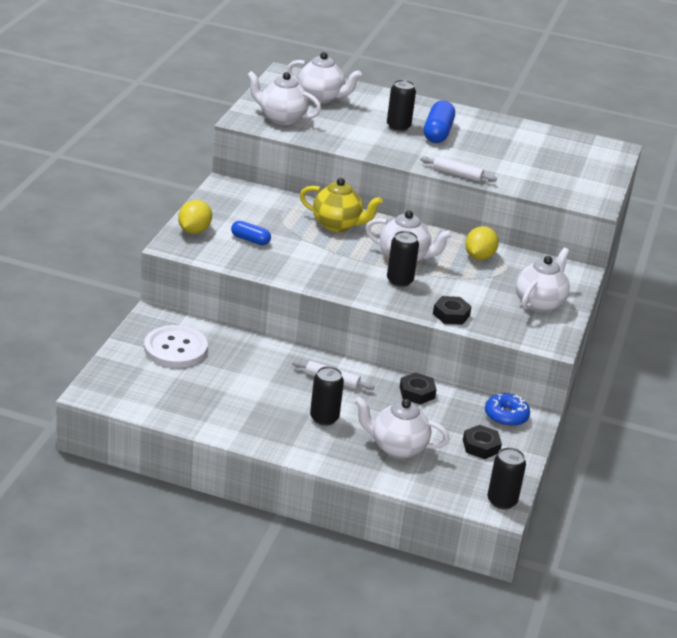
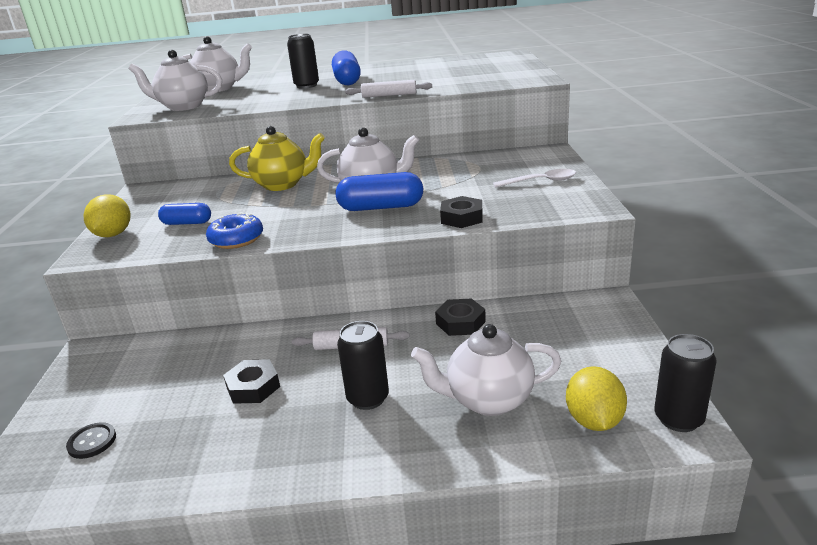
camera: 15 degrees left, 5 degrees down
(149, 380) = (92, 442): none -> black button
(175, 349) = (126, 382): white button -> none
(399, 281) = (381, 207): black can -> blue capsule
(479, 257) = (445, 167): yellow lemon -> yellow lemon (594, 420)
(481, 446) = (584, 356): black nut -> black nut (253, 387)
(506, 416) = (578, 311): blue donut -> blue donut (236, 239)
(539, 303) = (540, 181): white teapot -> white spoon

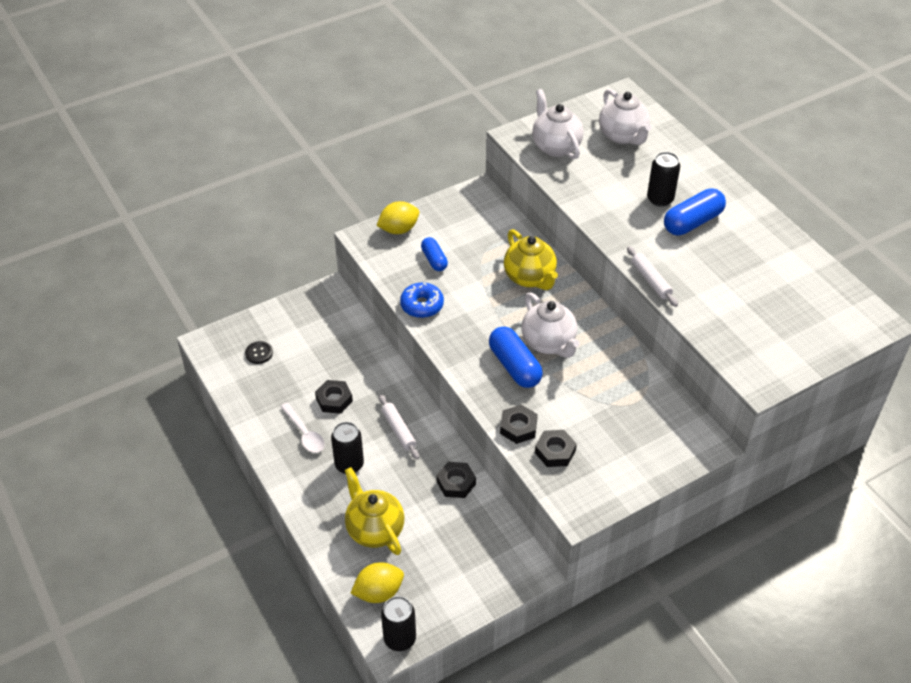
camera: 60 degrees right, 20 degrees up
(488, 400) = (374, 529): white teapot -> yellow teapot
(508, 206) = (555, 451): none -> black nut
(540, 181) = (621, 459): white spoon -> white spoon (305, 433)

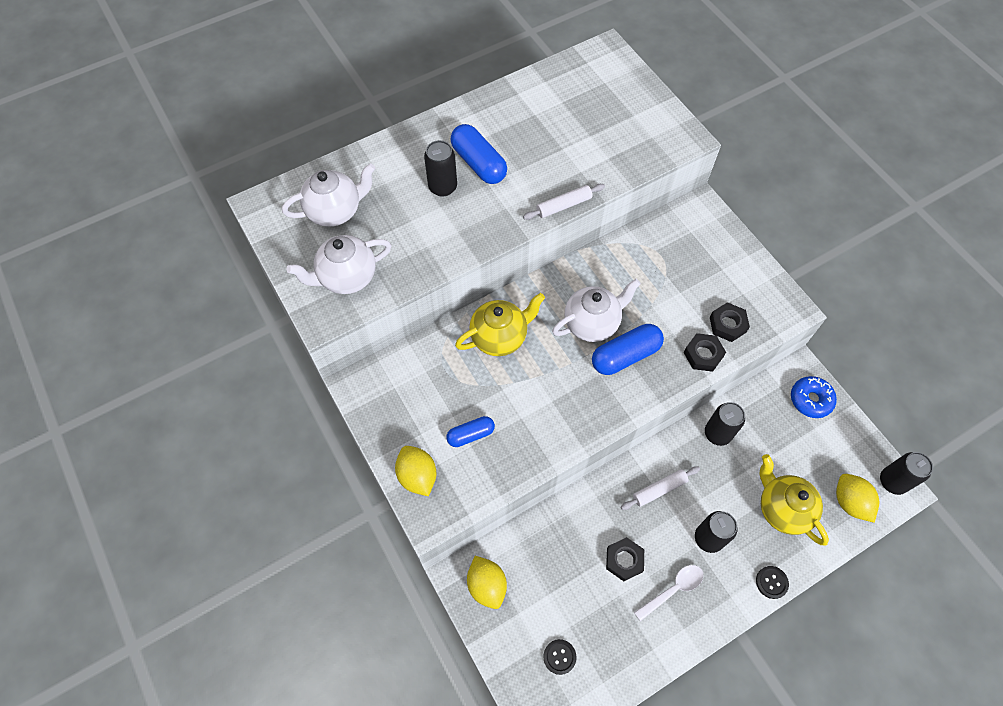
camera: 90 degrees left, 15 degrees up
(303, 510) = (771, 582): none -> black button
(321, 308) = (487, 585): none -> yellow lemon
(374, 529) = (782, 509): yellow teapot -> yellow teapot turned 90 degrees clockwise
(422, 305) = (543, 447): blue donut -> blue donut (810, 400)
(456, 483) = (717, 433): black nut -> black can

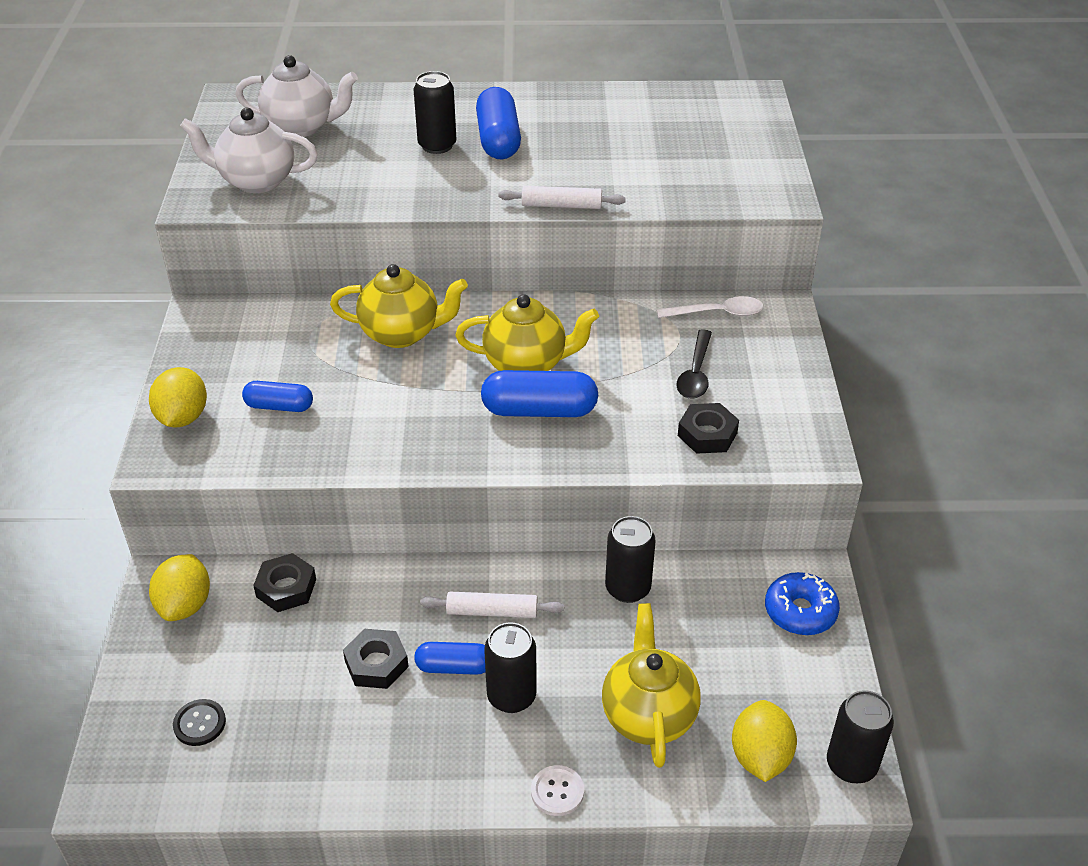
camera: 30 degrees right, 20 degrees down
(592, 323) = (527, 364): white teapot -> yellow teapot
(666, 537) = (454, 667): none -> blue capsule
(673, 589) = (411, 728): white spoon -> white spoon (717, 313)
(690, 281) = (695, 373): none -> black spoon
(703, 355) = (644, 450): black nut -> black nut (286, 588)
(771, 582) = (557, 791): black button -> white button

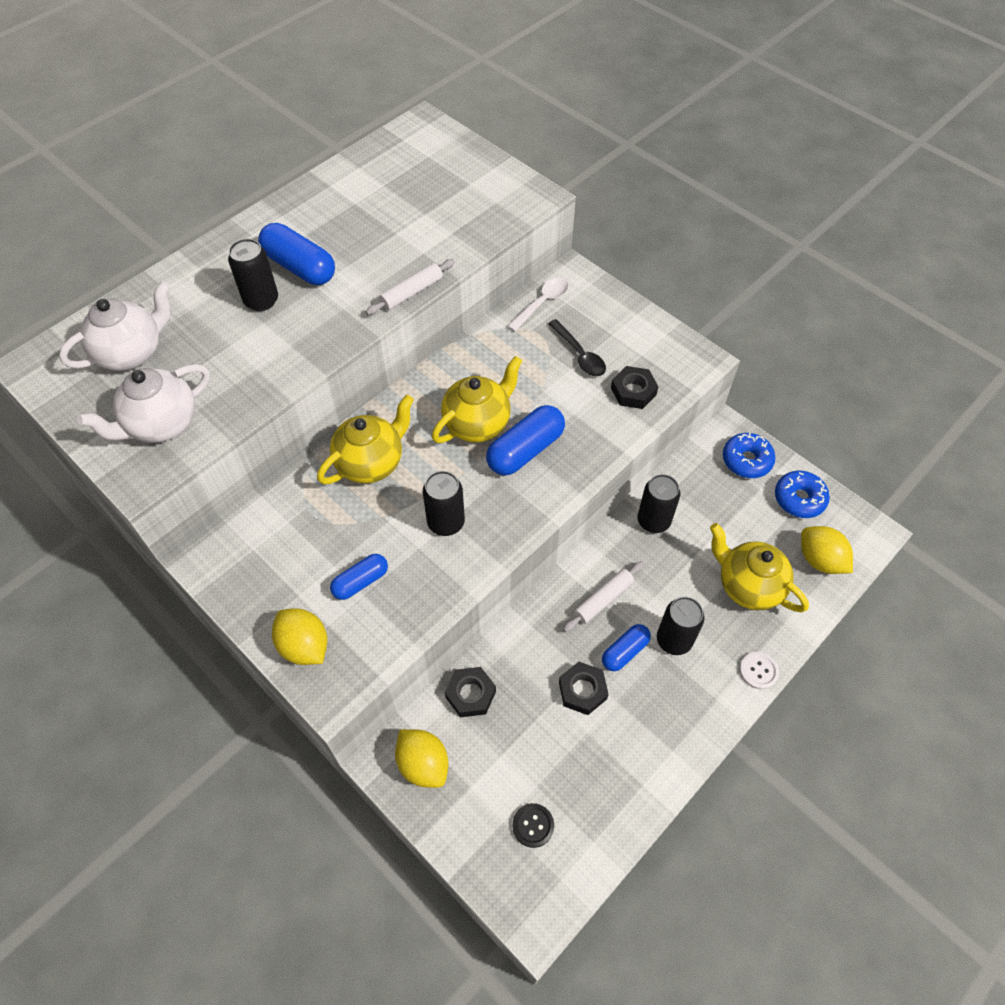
camera: 45 degrees left, 15 degrees up
(813, 687) = (799, 499): none -> blue donut
(851, 765) = (859, 526): black can -> black can (446, 522)

